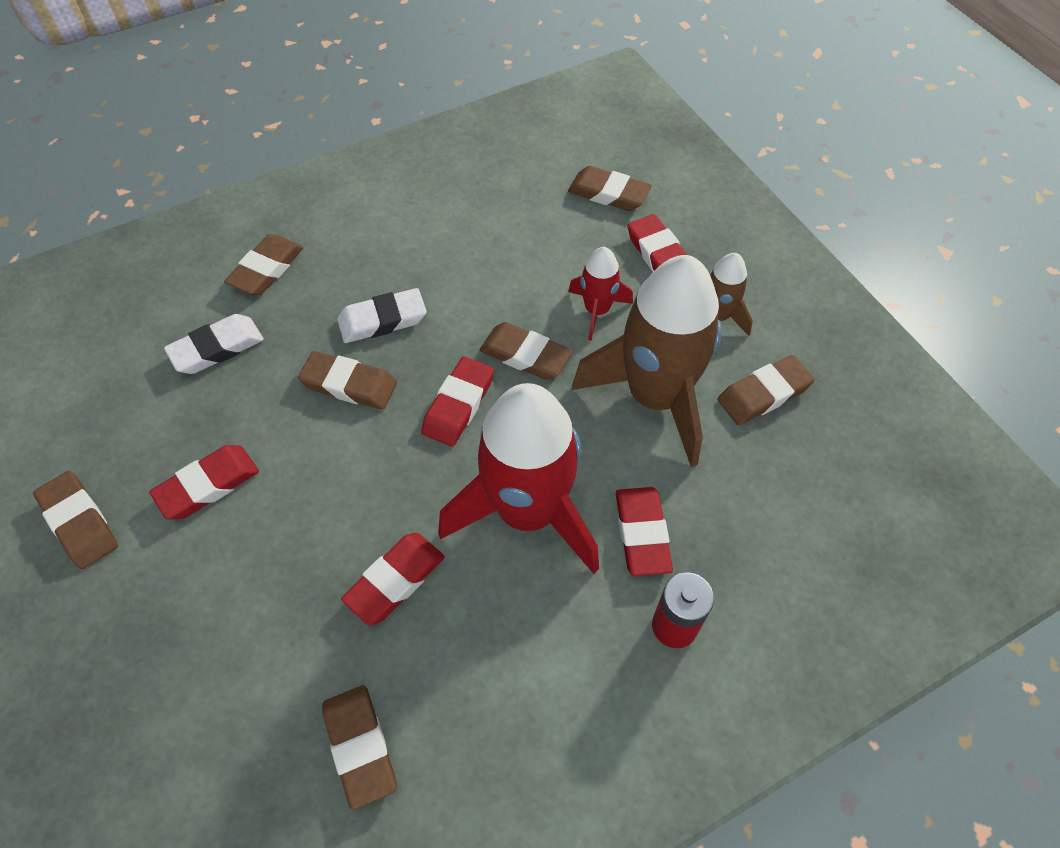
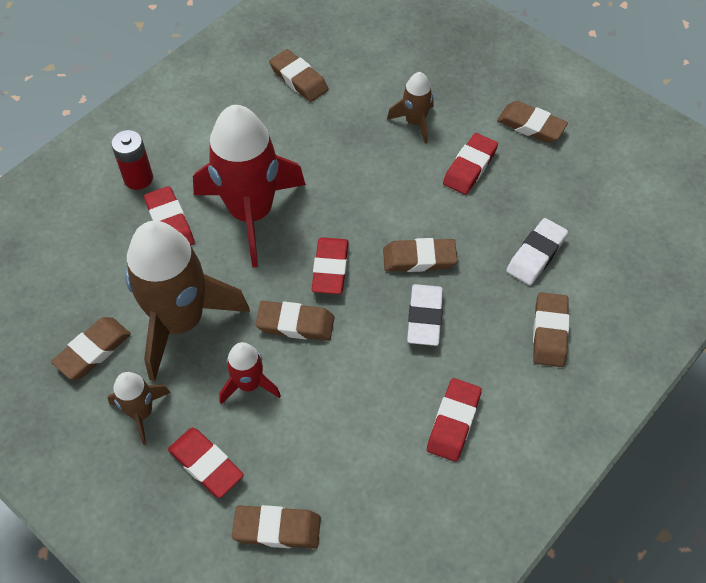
camera: 160 degrees right, 0 degrees up
(231, 586) = (415, 122): none -> brown rocket
(382, 320) = (424, 317): white eraser -> white eraser turned 45 degrees counterclockwise
(395, 580) = (319, 152): red eraser -> red eraser (453, 422)

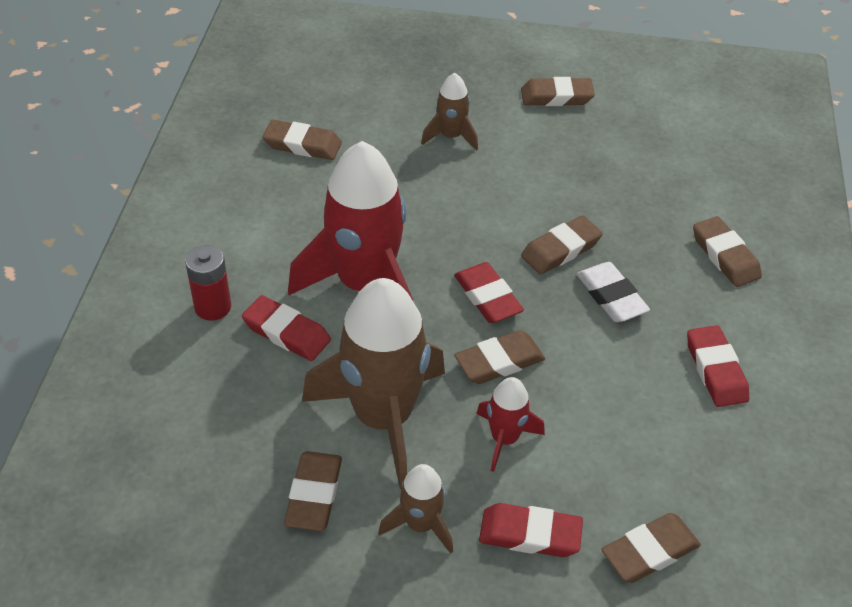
camera: 35 degrees left, 10 degrees down
(470, 167) = (535, 153): red eraser -> none
(536, 254) = (656, 199): white eraser -> none

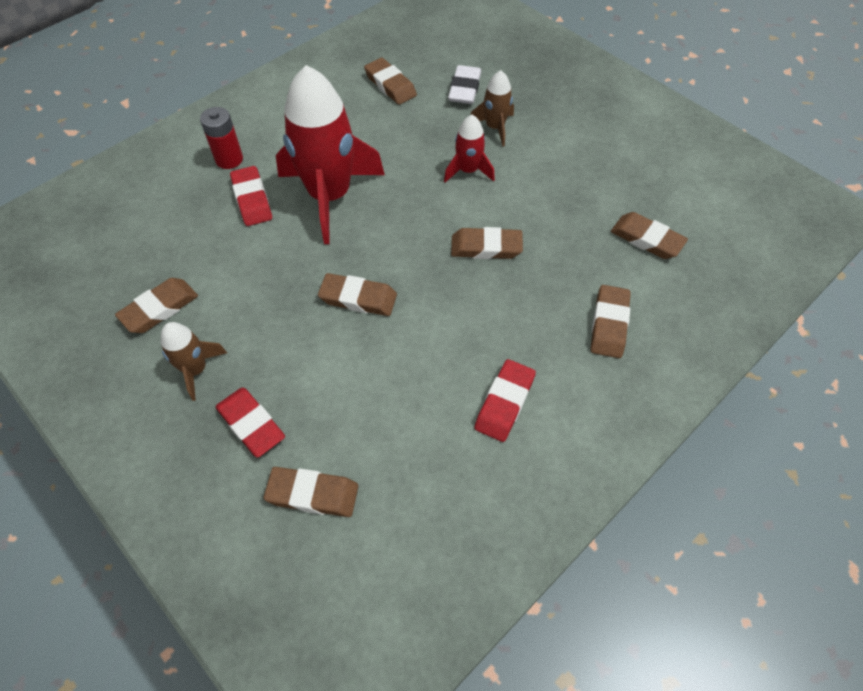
camera: 40 degrees right, 10 degrees up
(383, 418) = (248, 288): brown rocket -> none
(487, 297) = (398, 250): red eraser -> none
(504, 439) = (305, 351): red rocket -> red rocket (468, 171)
(556, 97) = (605, 137): brown eraser -> brown eraser (646, 239)
(611, 296) = (485, 301): white eraser -> white eraser (464, 89)

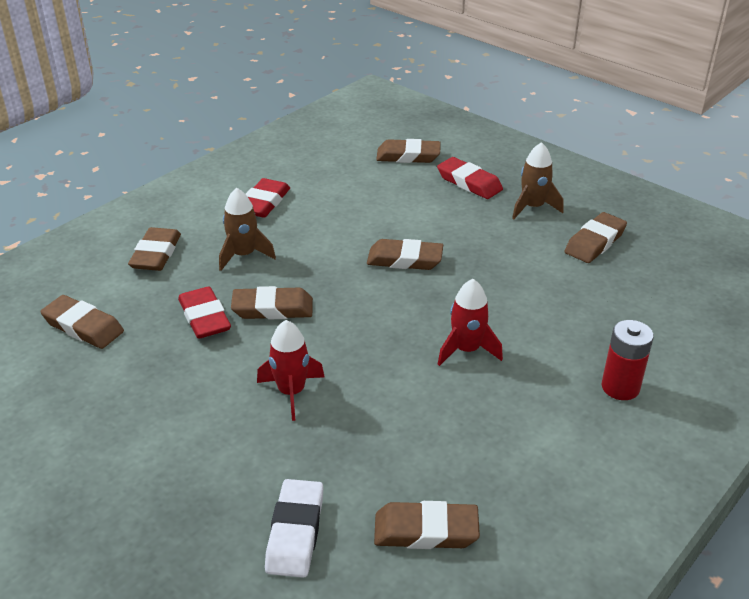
camera: 175 degrees right, 20 degrees down
(252, 199) = (561, 341): red eraser -> red eraser (204, 317)
(330, 196) = (466, 350): red rocket -> red rocket, size x0.48
(390, 85) = (426, 531): brown eraser -> brown eraser turned 45 degrees counterclockwise
(495, 128) = (249, 460): brown rocket -> brown rocket (244, 255)

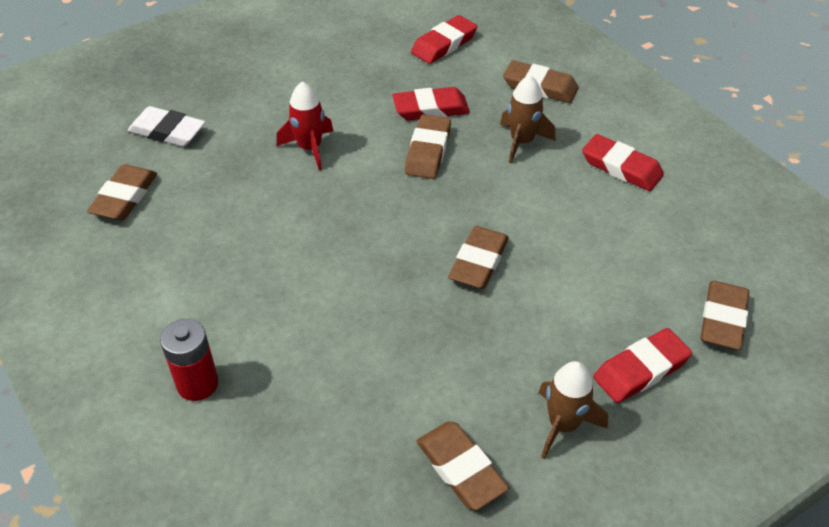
camera: 105 degrees right, 10 degrees up
(83, 327) = (444, 44): brown eraser -> red eraser
(466, 350) = (310, 275): red rocket -> none

